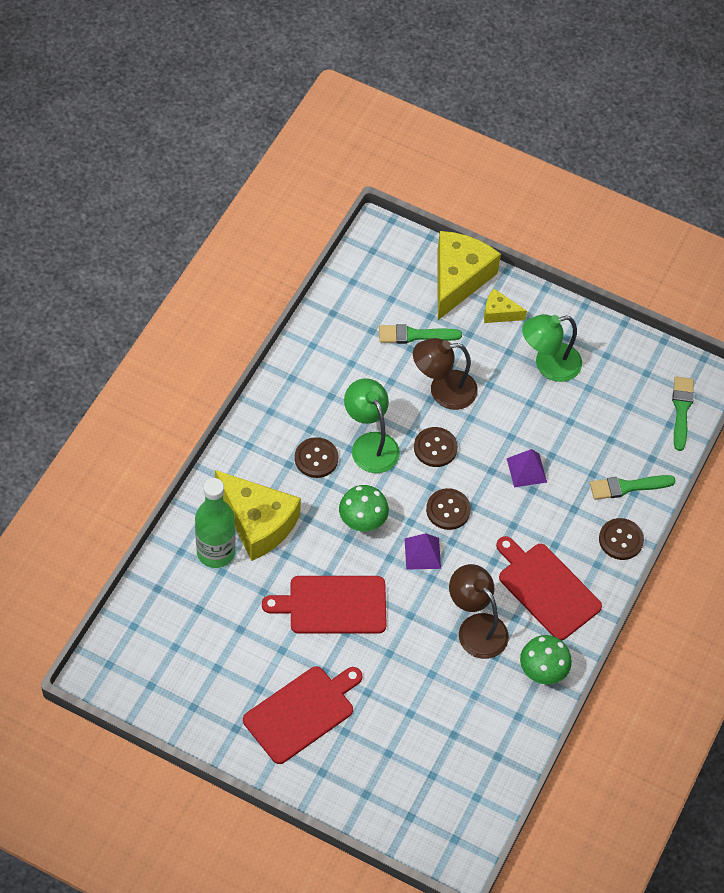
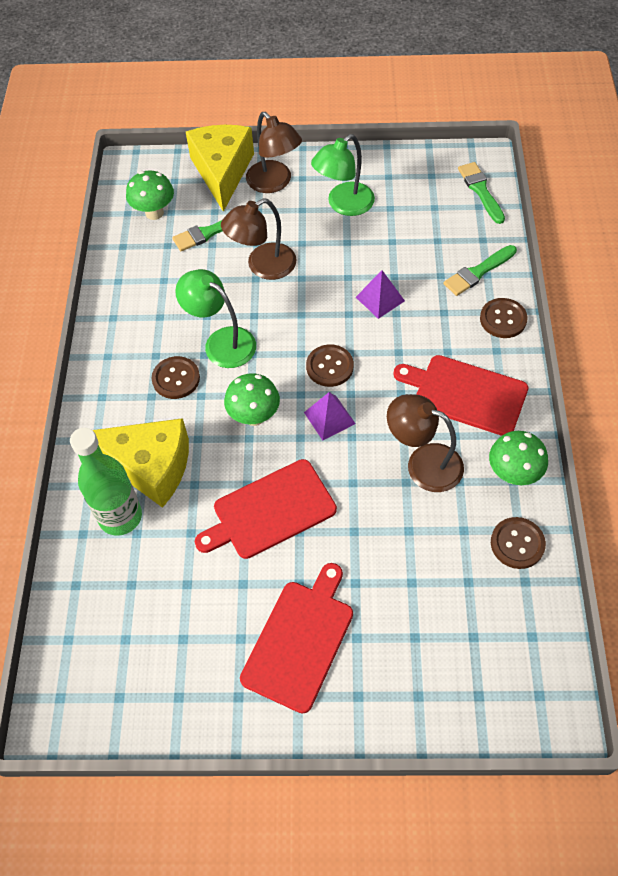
camera: 20 degrees left, 0 degrees up
(376, 292) = (154, 213): none -> green mushroom
(435, 448) = (285, 318): brown button -> brown button (517, 543)
(499, 313) = (274, 183): yellow cheese -> brown lamp

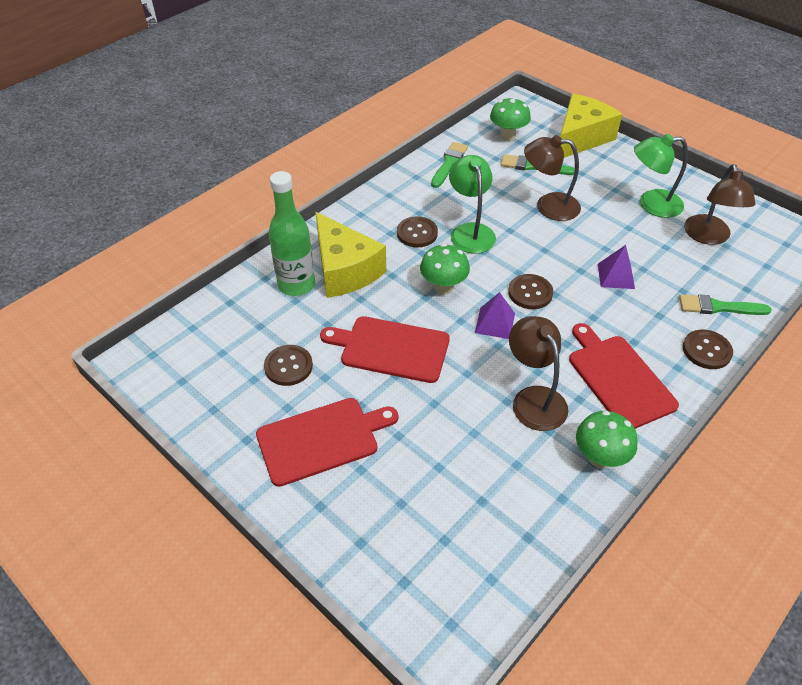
camera: 40 degrees right, 10 degrees down
(274, 183) = (612, 164): brown lamp -> brown lamp (708, 237)
(480, 190) = (780, 257): green brush -> green brush (449, 163)
(517, 543) = (550, 506): brown button -> brown button (288, 366)

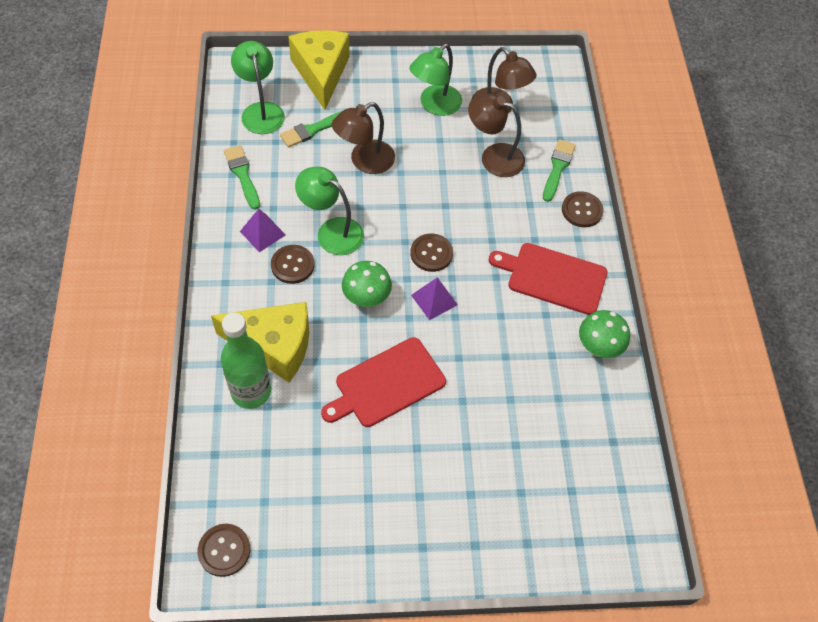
camera: 50 degrees left, 10 degrees up
(288, 366) = (330, 465): brown button -> brown button (224, 550)
(322, 439) = (421, 498): red cutting board -> none
(507, 136) = (261, 111): green mushroom -> green lamp
(534, 399) = (519, 339): brown lamp -> brown lamp (493, 157)
(616, 276) = (472, 192): purple pyramid -> purple pyramid (262, 233)
(718, 307) = (557, 168): green brush -> green brush turned 150 degrees clockwise

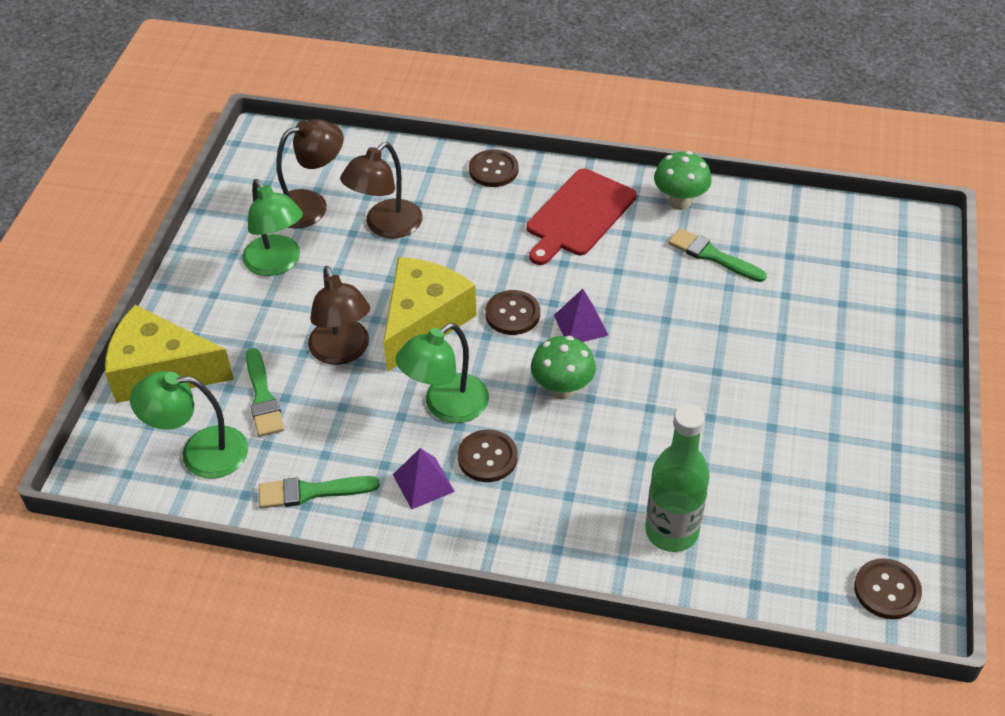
camera: 70 degrees left, 10 degrees down
(274, 345) = (608, 496): yellow cheese -> yellow cheese (423, 321)
(386, 384) = (687, 392): red cutting board -> none
(557, 168) = (424, 175): green brush -> green brush (712, 255)

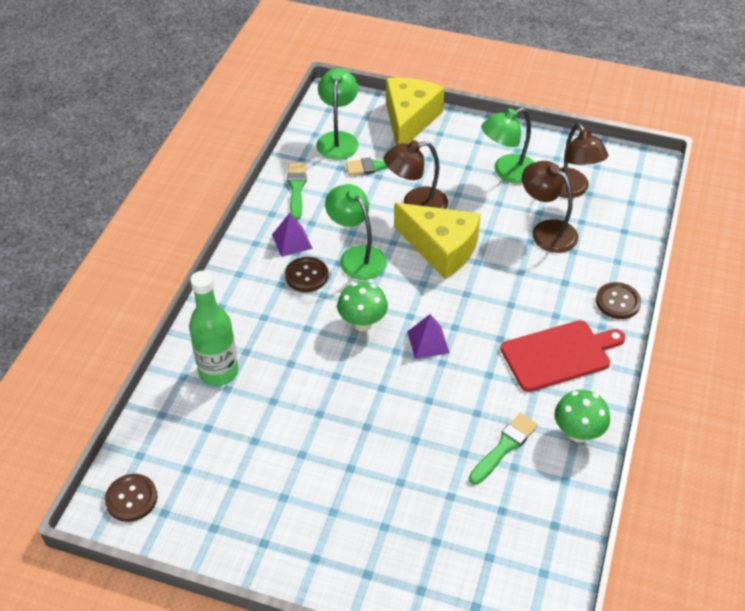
camera: 95 degrees right, 0 degrees up
(512, 314) = (444, 300): brown button -> none
(578, 215) = (559, 355): red cutting board -> red cutting board turned 120 degrees clockwise

